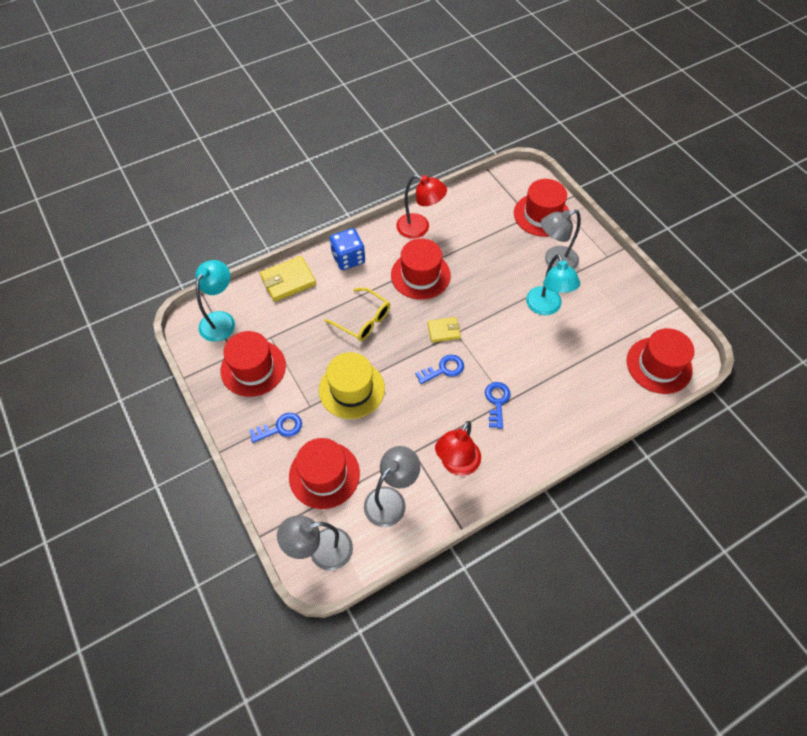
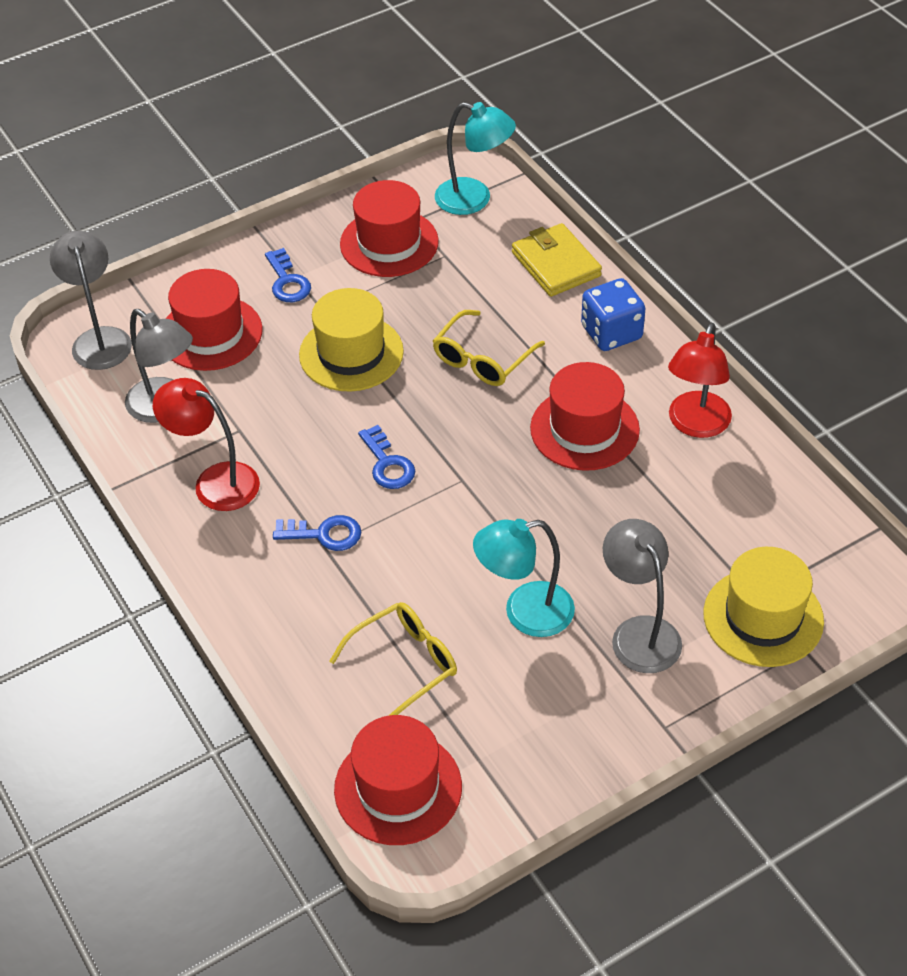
camera: 90 degrees right, 10 degrees down
(443, 331) = (465, 463): yellow wallet -> none
(541, 215) = (763, 617): red hat -> yellow hat
(583, 362) = (404, 664): none -> yellow glasses

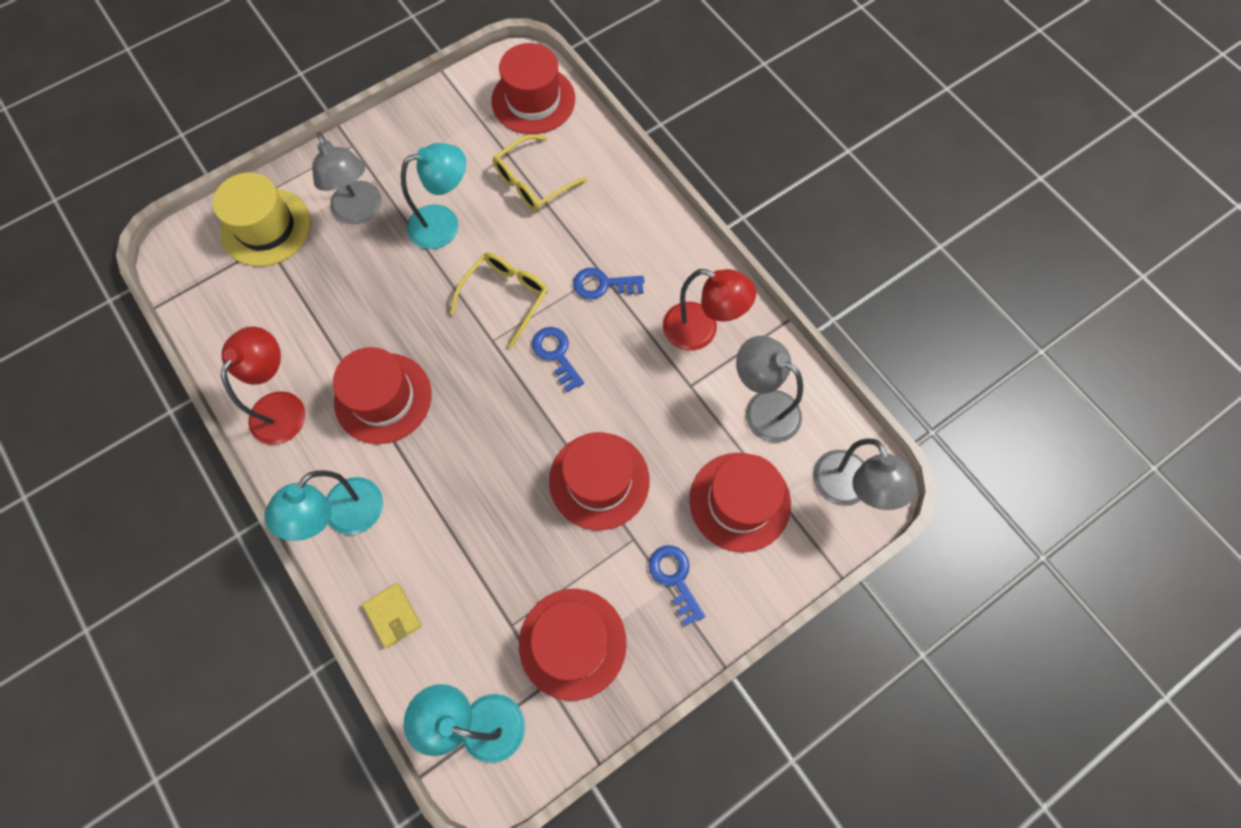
camera: 175 degrees right, 20 degrees up
(351, 353) = (599, 480): yellow hat -> red hat
(482, 359) = (473, 477): yellow glasses -> yellow glasses (506, 297)
(555, 264) = (393, 615): yellow wallet -> yellow wallet, size x0.62
(611, 333) = (345, 517): blue dice -> turquoise lamp

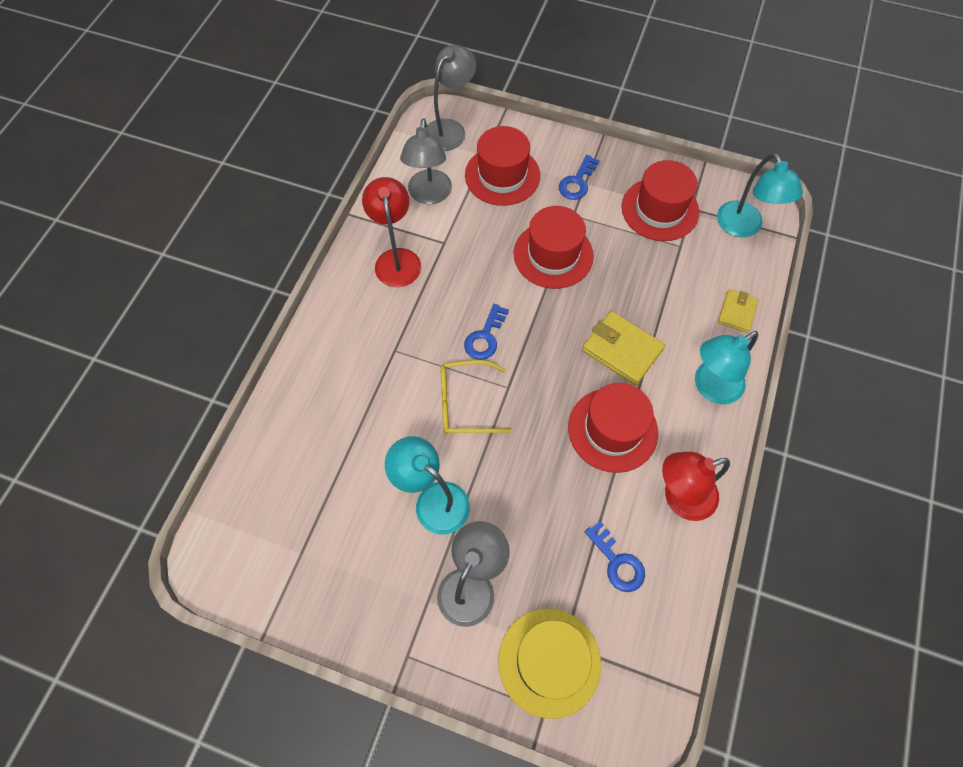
camera: 125 degrees left, 5 degrees down
(345, 517) = (710, 387): turquoise lamp -> turquoise lamp turned 150 degrees clockwise
(447, 465) = (622, 350): none -> yellow wallet
(533, 100) = (248, 520): red hat -> none
(533, 182) = (341, 458): yellow glasses -> none
(603, 284) = (404, 342): blue key -> blue key (617, 562)

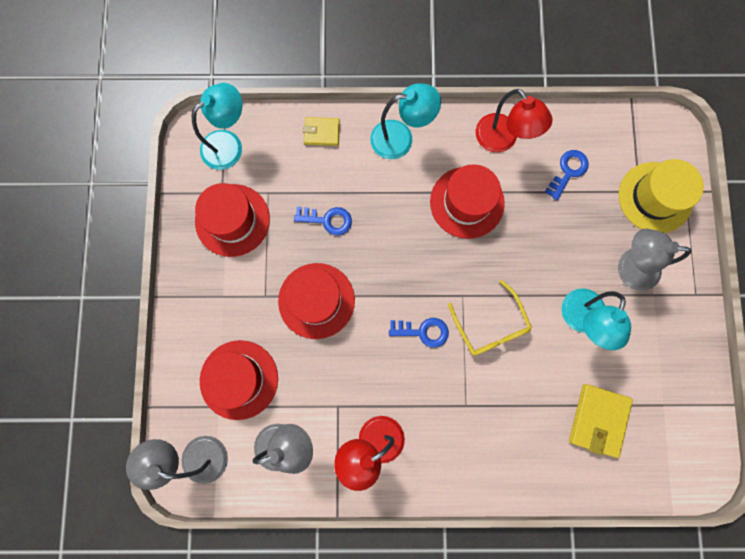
camera: 110 degrees left, 15 degrees up
(577, 182) = (224, 304): blue key -> blue key (327, 220)
(622, 350) = (392, 214): yellow wallet -> yellow wallet (598, 420)
(710, 387) = (401, 138): turquoise lamp -> turquoise lamp turned 45 degrees counterclockwise

